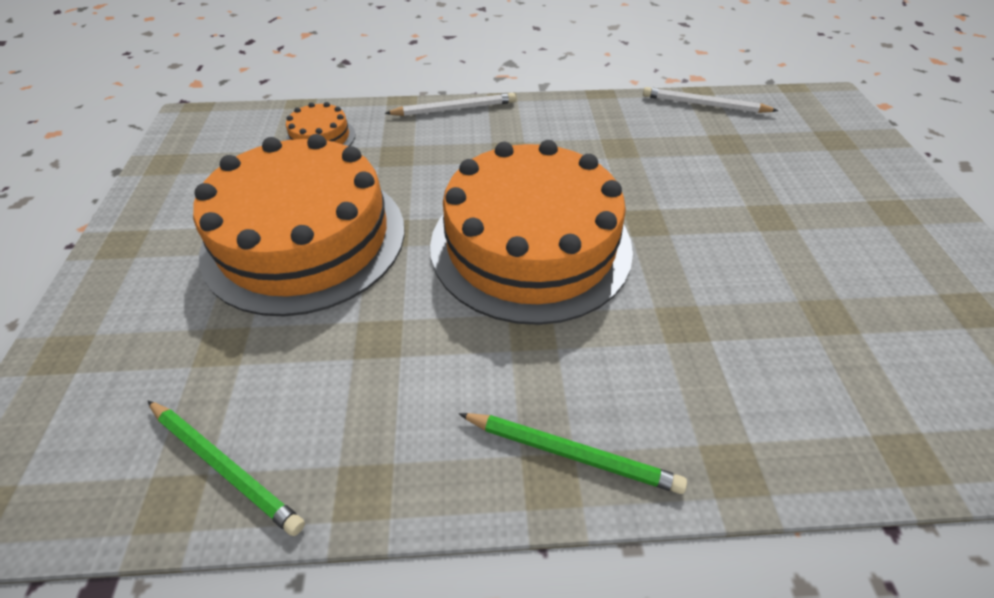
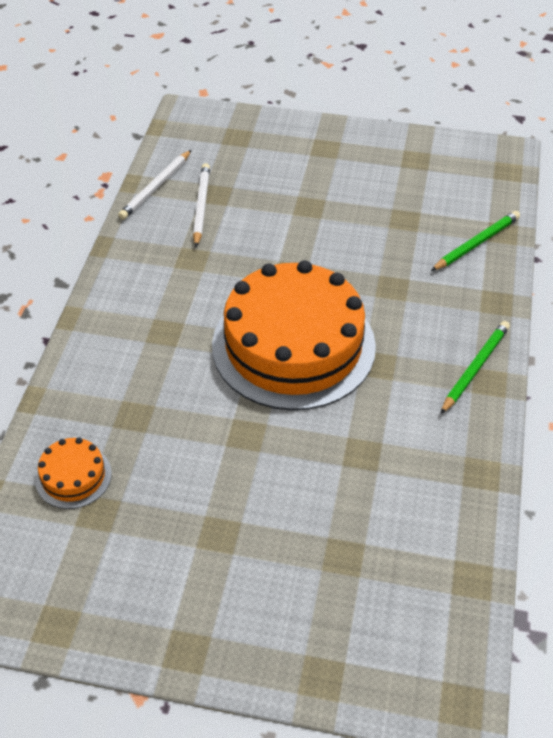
camera: 75 degrees left, 0 degrees up
(224, 466) = (451, 549): green pencil -> green pencil (476, 243)
(305, 238) = (233, 496): orange cake -> none
(454, 109) = (74, 358): white pencil -> white pencil (201, 206)

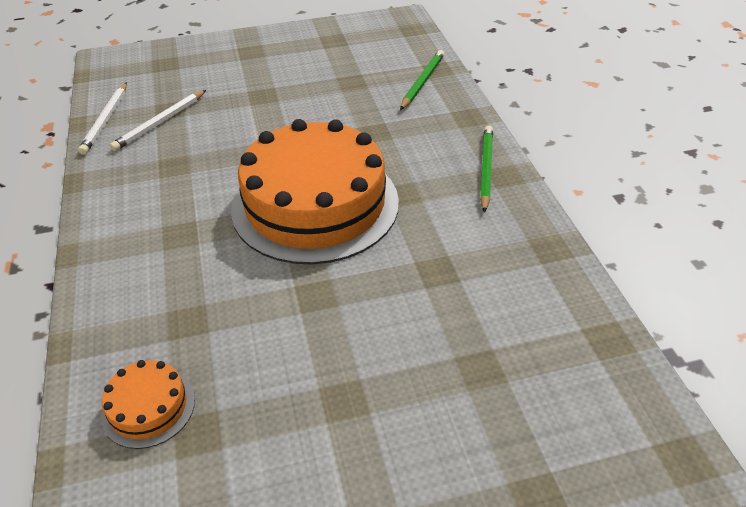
camera: 25 degrees left, 5 degrees down
(201, 206) = (160, 122): white pencil -> white pencil turned 120 degrees counterclockwise

